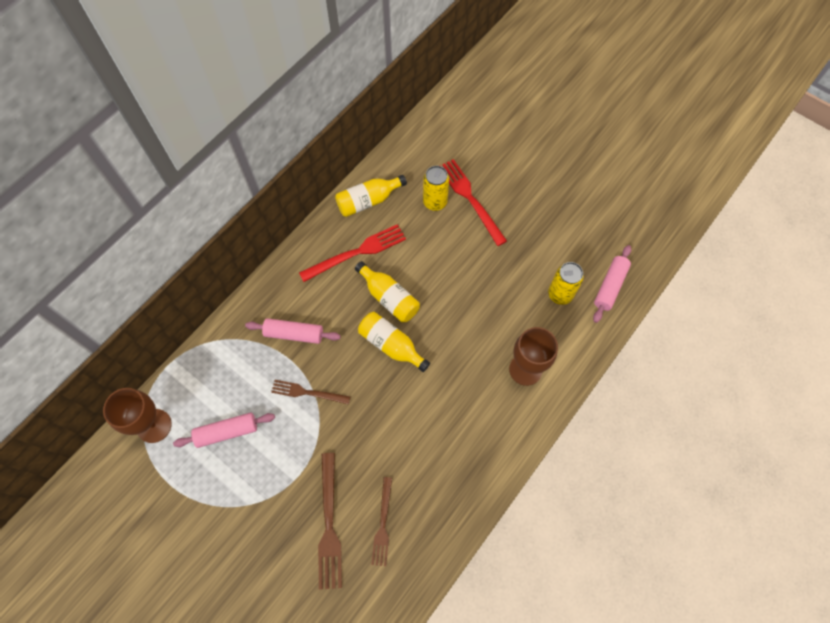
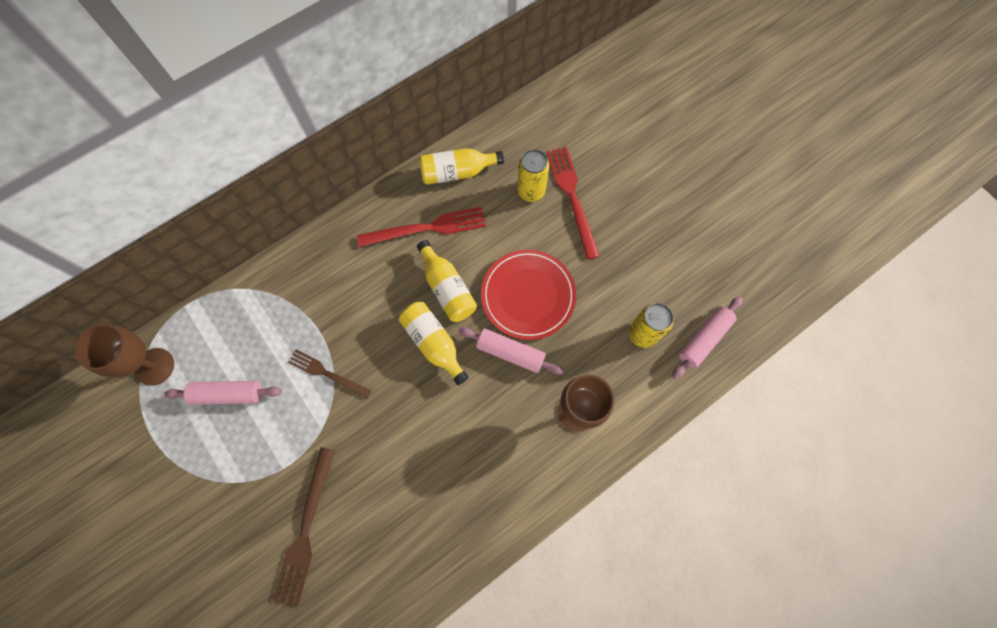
camera: 15 degrees right, 5 degrees up
(294, 334) = (332, 303): pink rolling pin -> pink rolling pin (510, 353)
(383, 524) = (364, 546): brown fork -> none
(458, 287) = (528, 295): none -> red plate

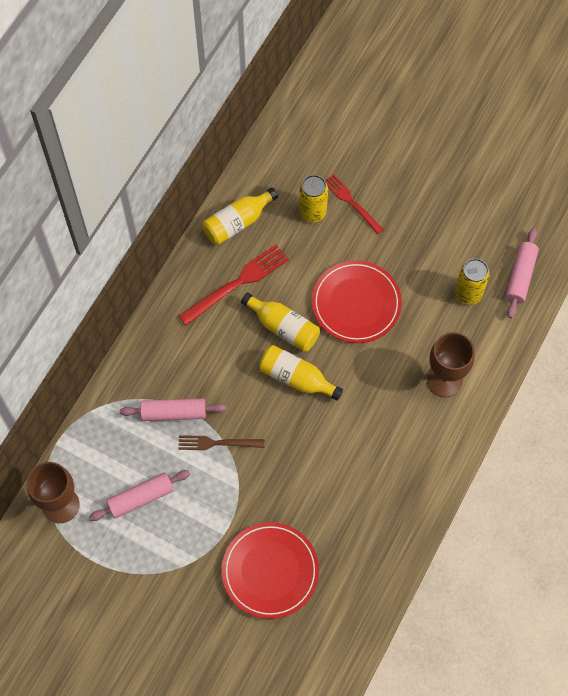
camera: 25 degrees left, 5 degrees down
(305, 529) = (270, 571): brown fork -> red plate
(510, 353) = (365, 357): pink rolling pin -> pink rolling pin (174, 413)
(572, 198) = (352, 203): red fork -> red fork, size x0.65

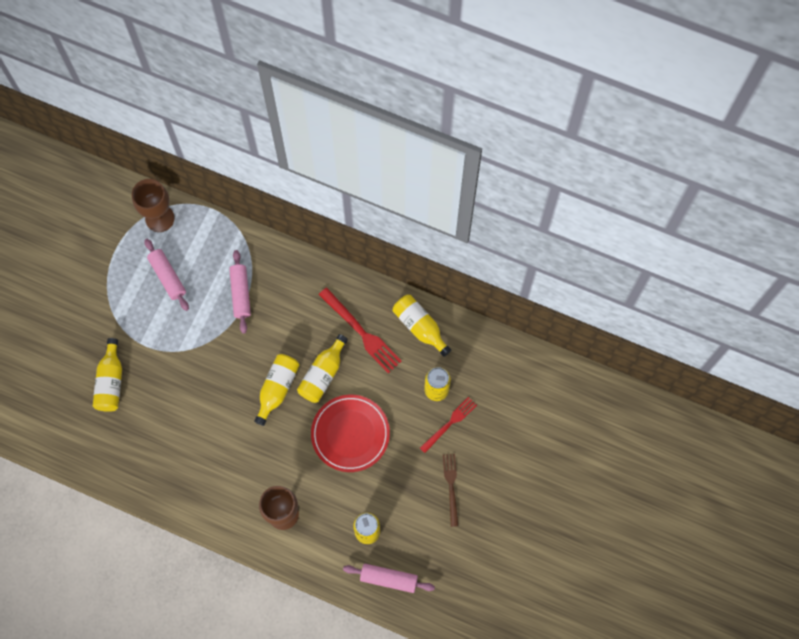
camera: 85 degrees right, 5 degrees up
(217, 443) = (216, 331): brown fork -> brown fork (451, 487)
(270, 571) = (111, 382): red plate -> yellow bottle

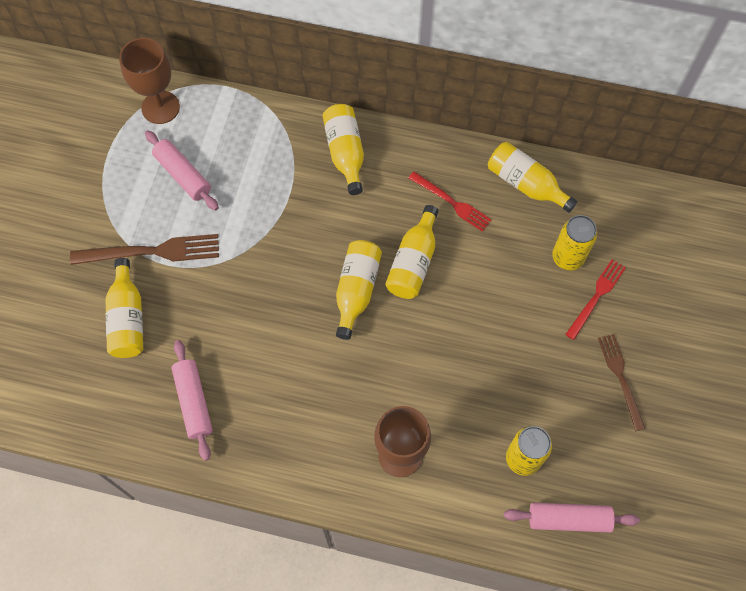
camera: 10 degrees left, 5 degrees down
(135, 334) = (151, 252): none -> brown fork
(240, 294) = (283, 180): pink rolling pin -> pink rolling pin (193, 402)
(291, 279) = (345, 153): none -> yellow bottle
(350, 434) = (468, 332): red plate -> none
(361, 332) = (451, 202): red fork -> red fork, size x0.65

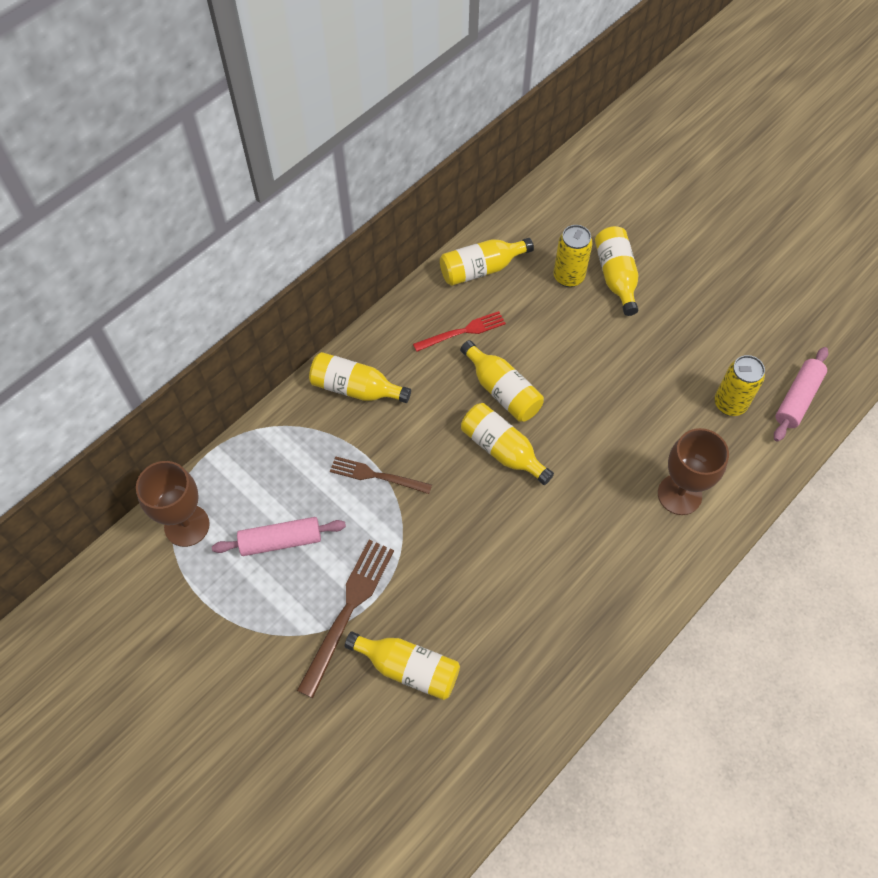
camera: 60 degrees left, 5 degrees down
(193, 402) = (534, 647): pink rolling pin -> none
(596, 297) = (616, 276): red fork -> yellow bottle
(621, 378) = (696, 298): brown fork -> brown fork (377, 476)

